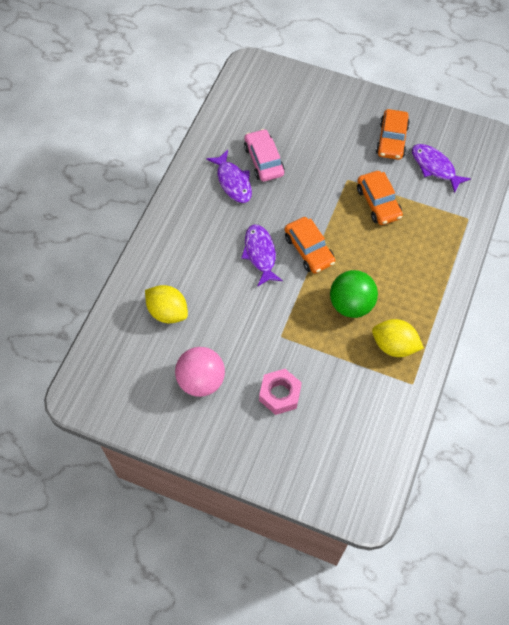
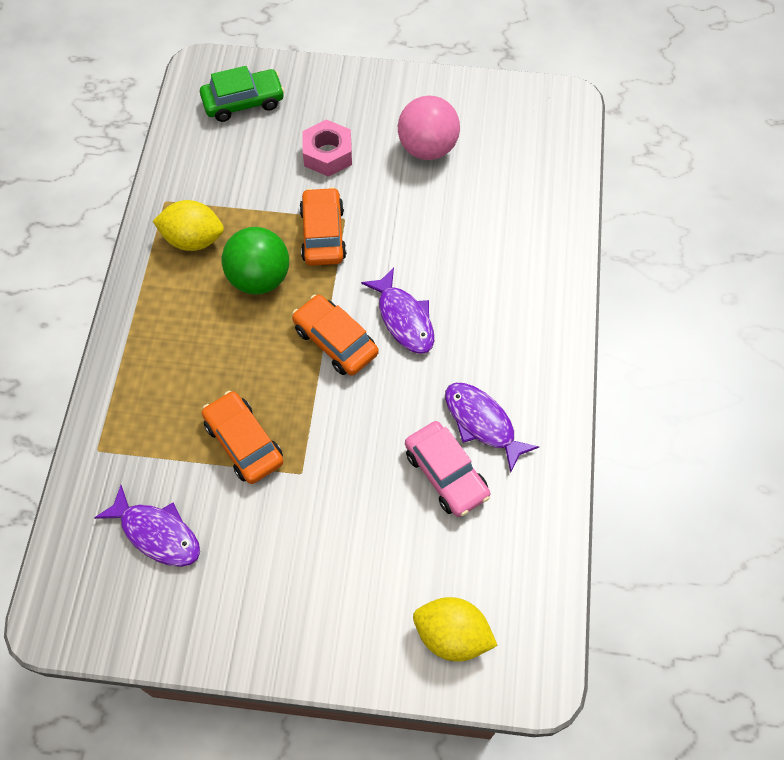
camera: 165 degrees right, 0 degrees up
(168, 312) = (501, 214): yellow lemon -> yellow lemon (452, 635)
(337, 464) = (243, 102): none -> green car
(392, 140) = (237, 571): orange car -> orange car (323, 234)

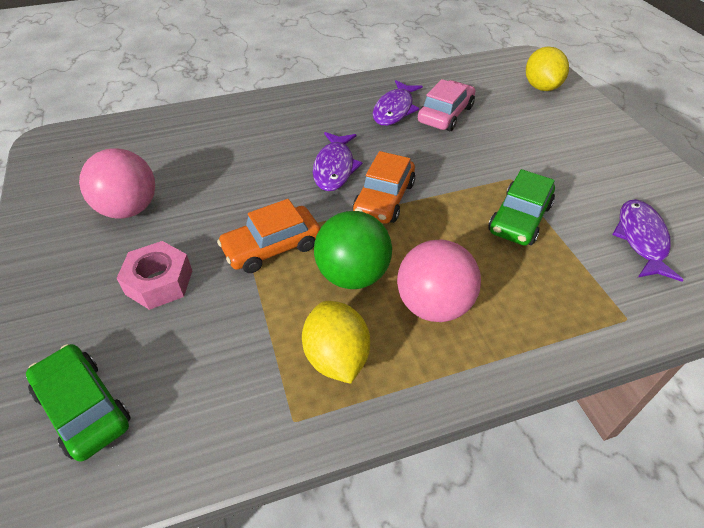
camera: 115 degrees left, 15 degrees down
(196, 319) = (433, 305): none -> pink ball
(244, 442) = (519, 219): orange car -> green car
(404, 318) = (335, 168): purple fish -> purple fish turned 150 degrees clockwise

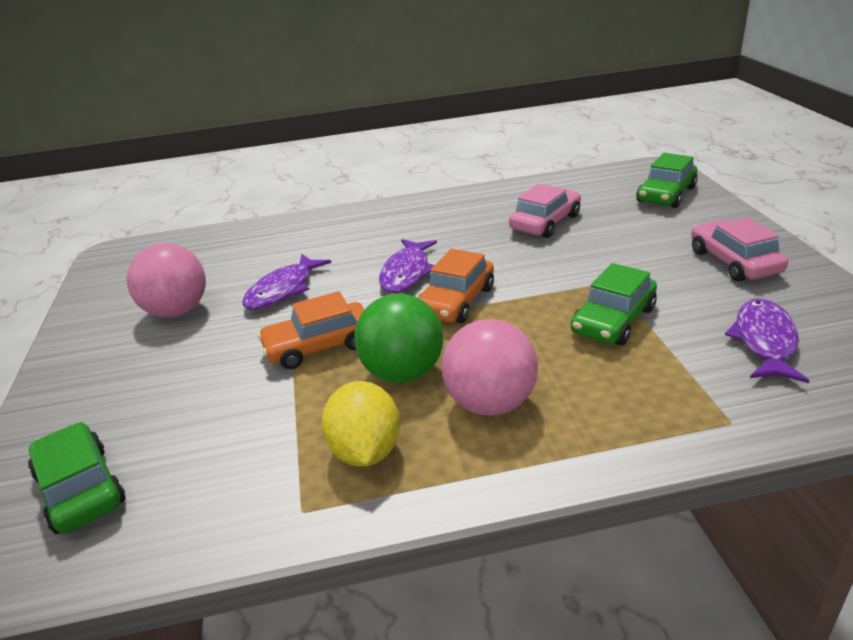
camera: 10 degrees right, 15 degrees down
(159, 282) = (190, 376): pink nut -> none
(394, 109) = (487, 219): purple fish -> purple fish (283, 290)
(541, 87) = (666, 194): yellow lemon -> green car
(606, 159) = (734, 262): none -> pink car

